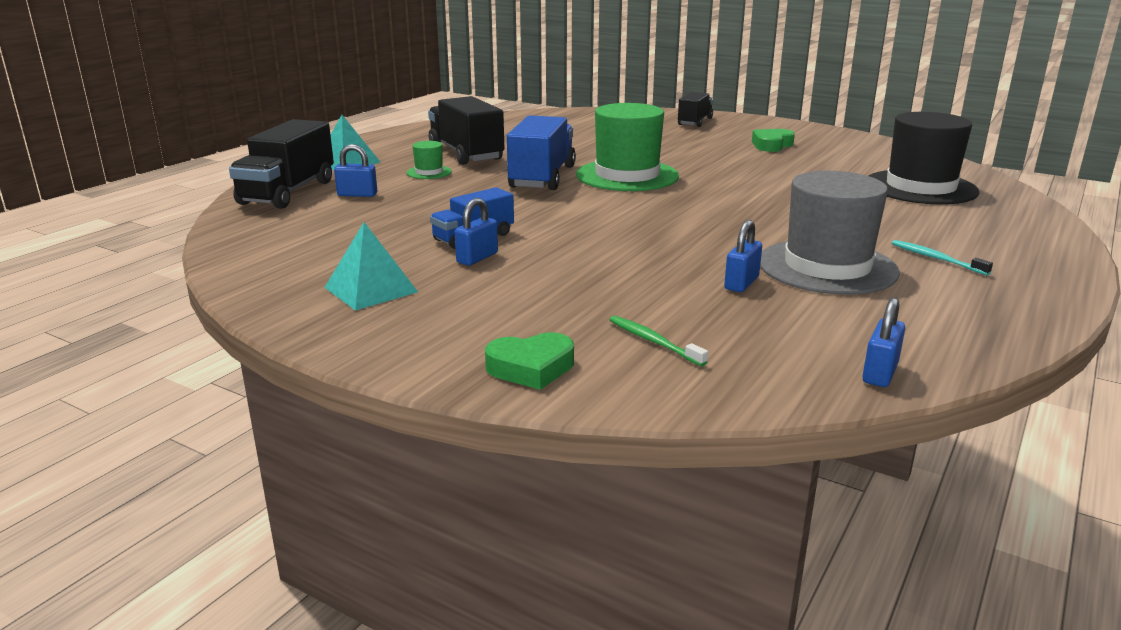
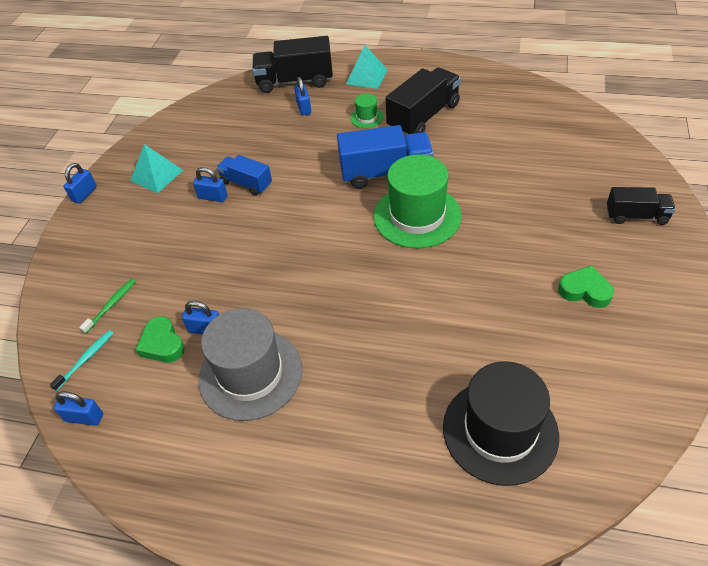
camera: 75 degrees right, 25 degrees up
(337, 351) = (84, 194): none -> blue padlock
(531, 368) = (74, 265): green heart -> green heart (162, 344)
(936, 258) = (292, 446): turquoise toothbrush -> turquoise toothbrush (86, 359)

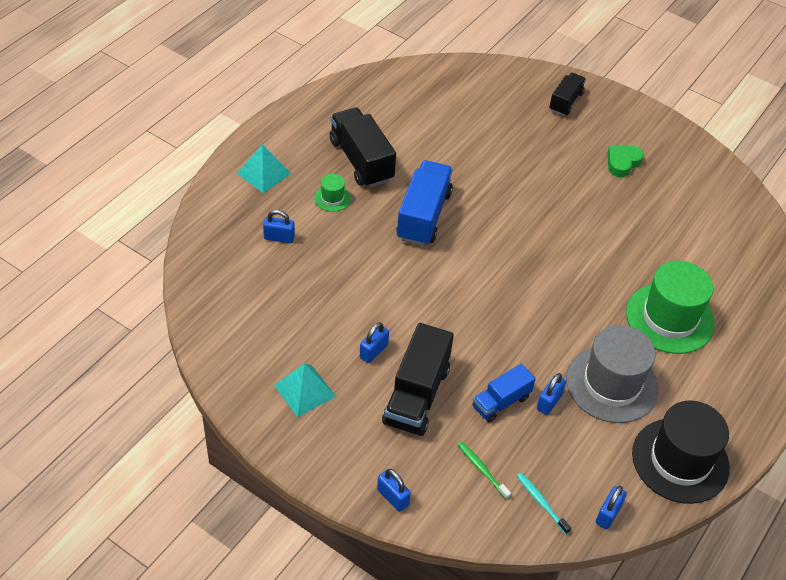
camera: 75 degrees left, 0 degrees up
(84, 194) = (292, 464): blue padlock -> blue padlock (392, 497)
(162, 344) = (551, 438): green heart -> none
(246, 183) = (370, 319): blue truck -> blue truck (501, 402)
(295, 81) = (224, 229): black truck -> black truck (416, 395)
(417, 216) = (492, 218): green hat -> green hat (669, 318)
(500, 431) = (720, 260): black hat -> black hat (680, 460)

